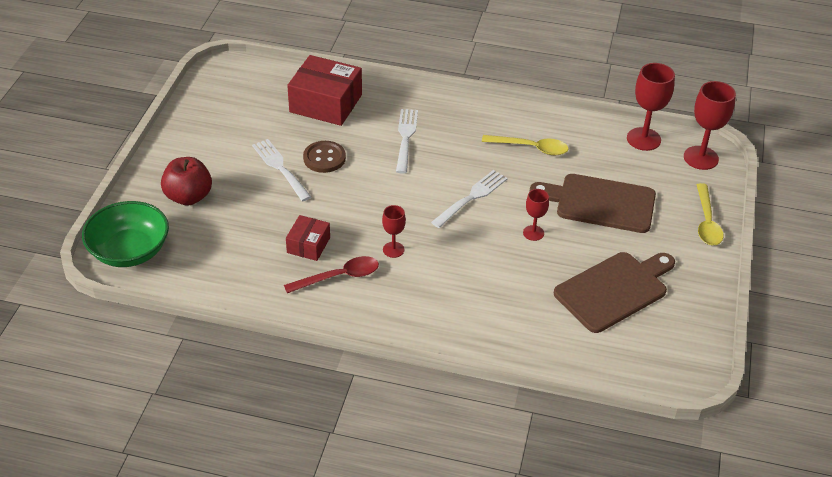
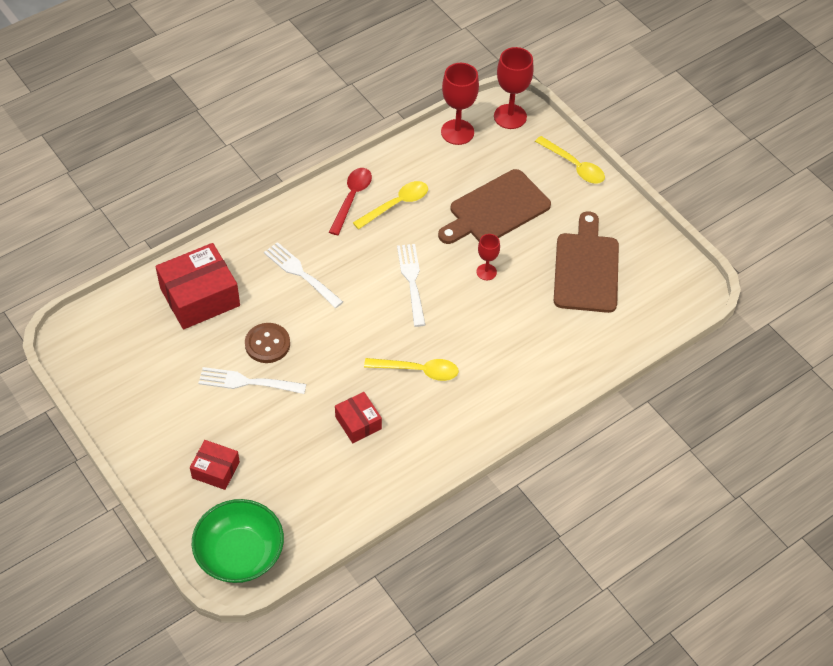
camera: 50 degrees left, 10 degrees up
(188, 197) = (215, 470): red apple -> red box
(339, 277) = (413, 426): red spoon -> red spoon (352, 198)
(393, 249) = (418, 371): red goblet -> yellow spoon

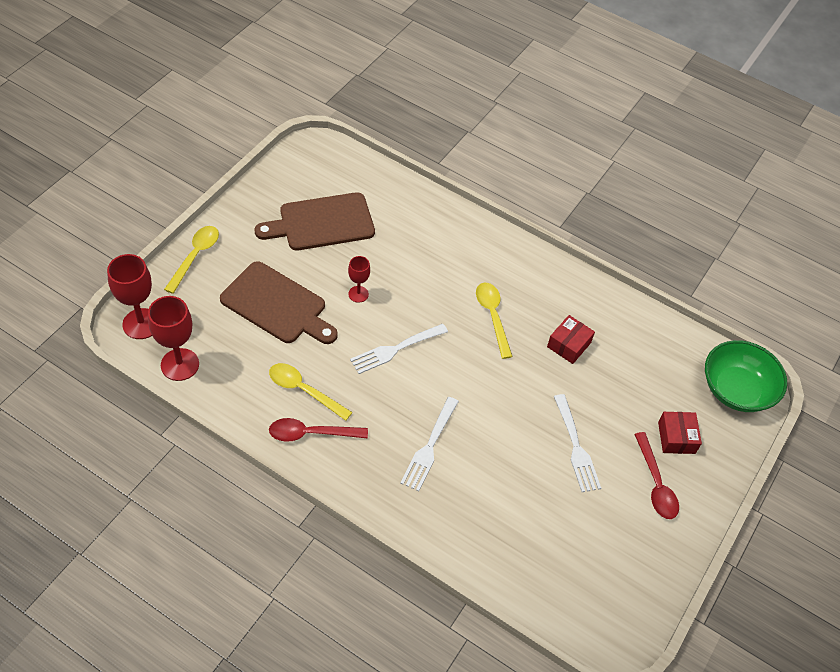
camera: 115 degrees left, 0 degrees up
(180, 430) = (655, 484): none -> red spoon
(200, 297) = (502, 530): red box -> none
(267, 344) = (526, 445): brown button -> none

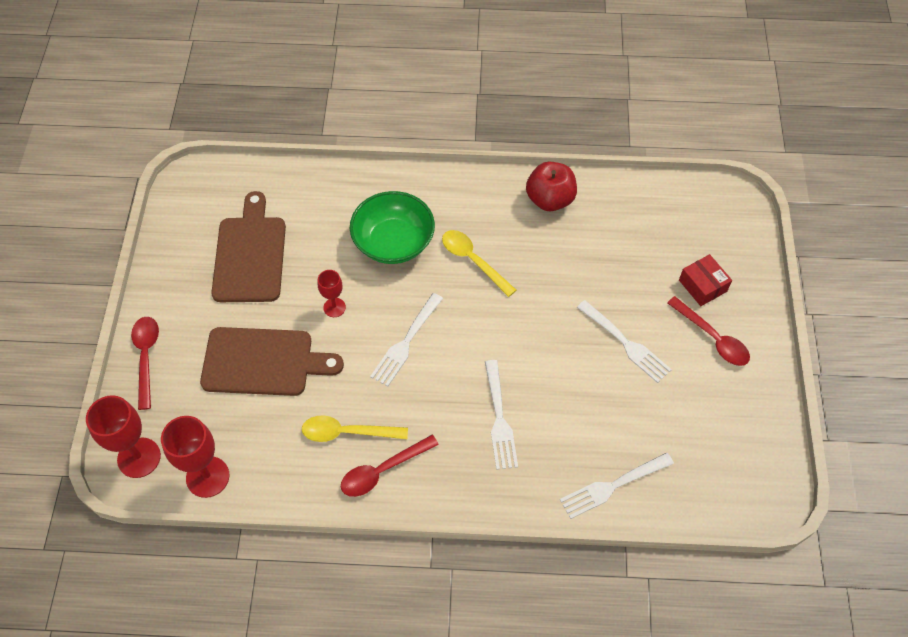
camera: 25 degrees left, 5 degrees up
(195, 256) = (146, 357): yellow spoon -> red spoon
(321, 223) = (250, 254): brown cutting board -> brown cutting board turned 135 degrees clockwise
(486, 550) = (612, 486): none -> white fork
(569, 345) = (557, 250): red box -> none
(590, 302) = (550, 199): none -> red apple
(736, 389) = (723, 213): green bowl -> green bowl (393, 242)

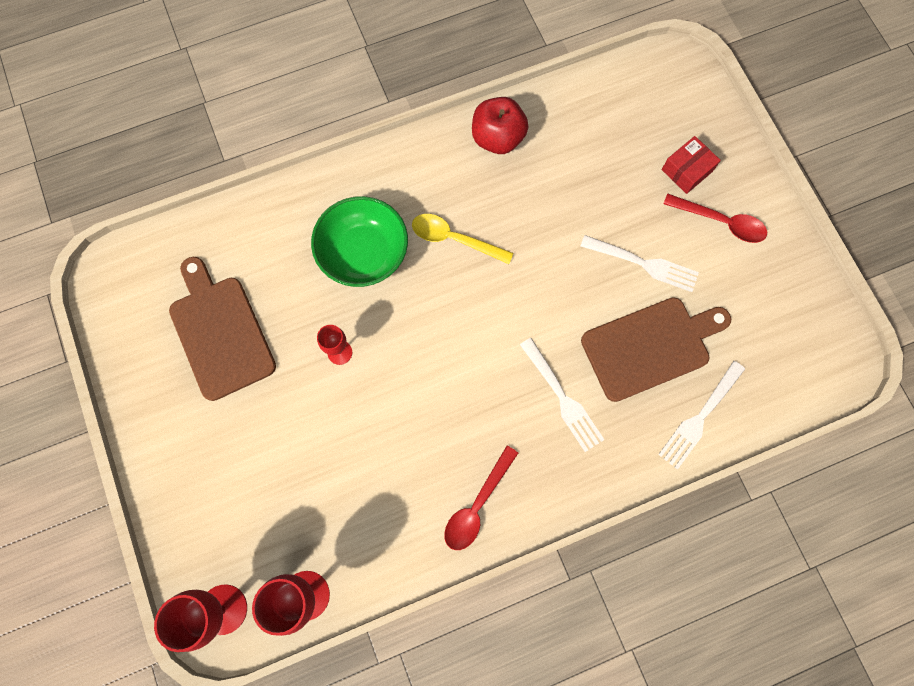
camera: 25 degrees left, 15 degrees up
(146, 357) = (171, 496): red spoon -> none
(263, 362) = (298, 445): brown cutting board -> brown cutting board (650, 346)
(347, 432) = (422, 481): yellow spoon -> none
(406, 342) = (431, 358): white fork -> none
(702, 286) = (687, 170): red box -> red box turned 75 degrees counterclockwise

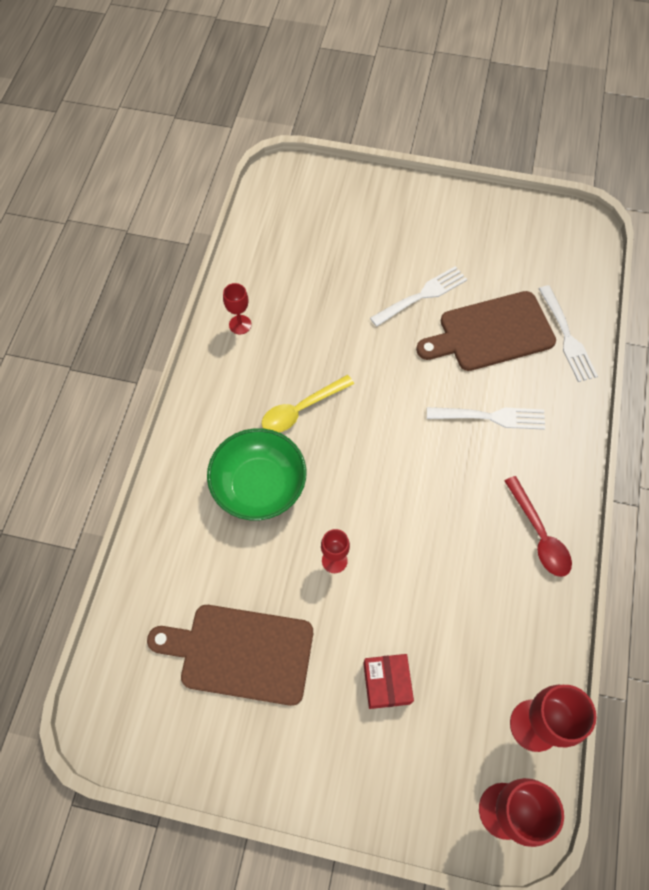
camera: 55 degrees left, 10 degrees down
(497, 138) = (240, 324): red apple -> red goblet
(650, 346) = (491, 333): brown cutting board -> brown cutting board turned 120 degrees counterclockwise
(687, 170) = (369, 222): red box -> red box (387, 683)
(721, 222) = (426, 228): red spoon -> none

